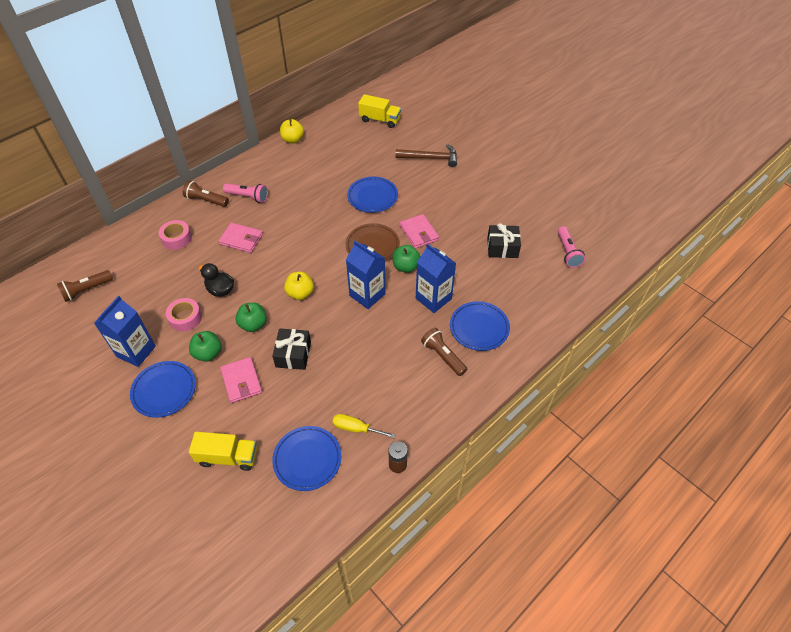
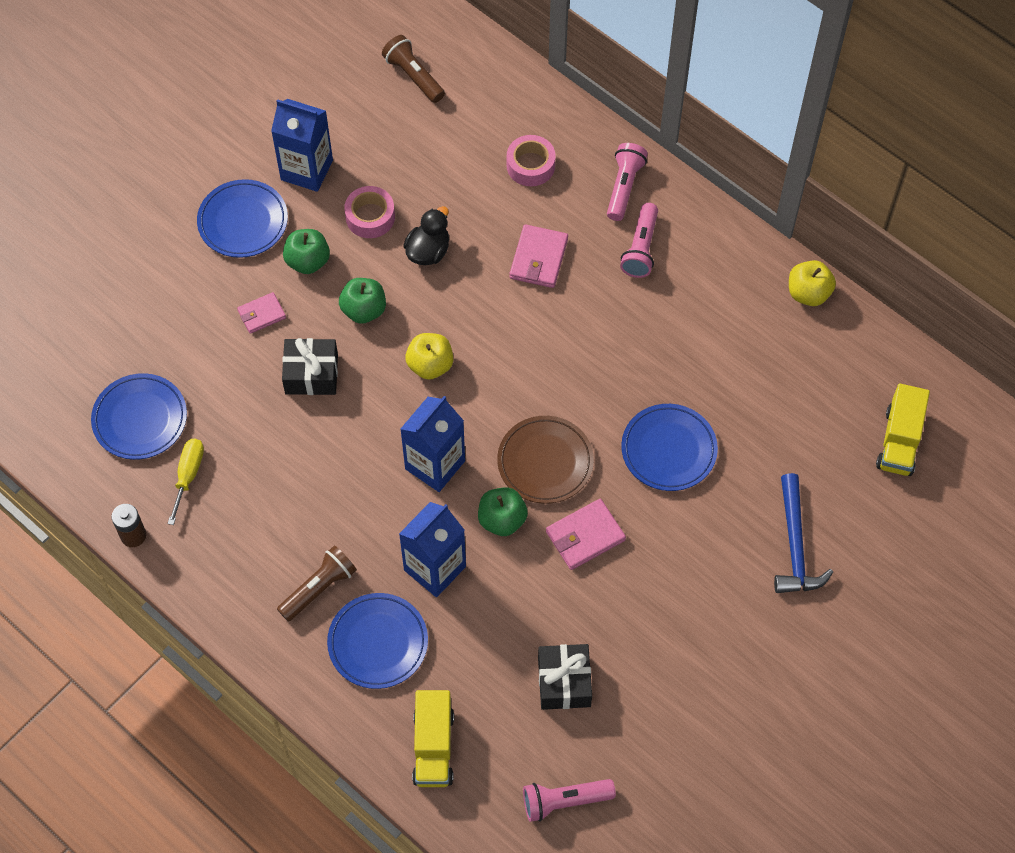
camera: 85 degrees right, 10 degrees up
(206, 200) = (624, 187): brown flashlight -> pink flashlight
(228, 457) = (143, 322): yellow truck -> yellow truck (433, 747)
(241, 381) = (262, 314): pink wallet -> pink wallet, size x0.65
(431, 158) = (795, 546): brown hammer -> blue hammer

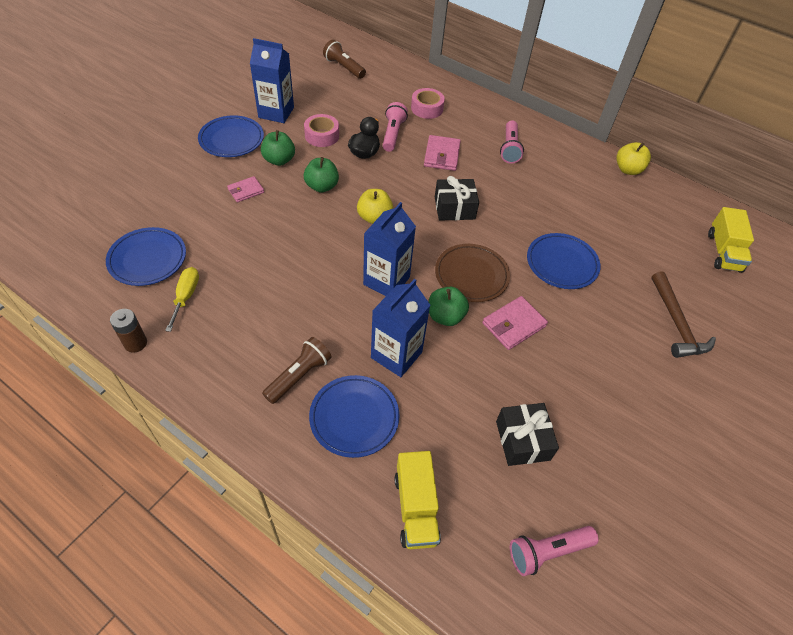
camera: 10 degrees left, 10 degrees down
(311, 374) = (285, 226): black gift -> black gift (454, 208)
(624, 187) = (490, 118): pink flashlight -> pink flashlight (392, 134)
(795, 546) = (676, 324): blue hammer -> brown hammer

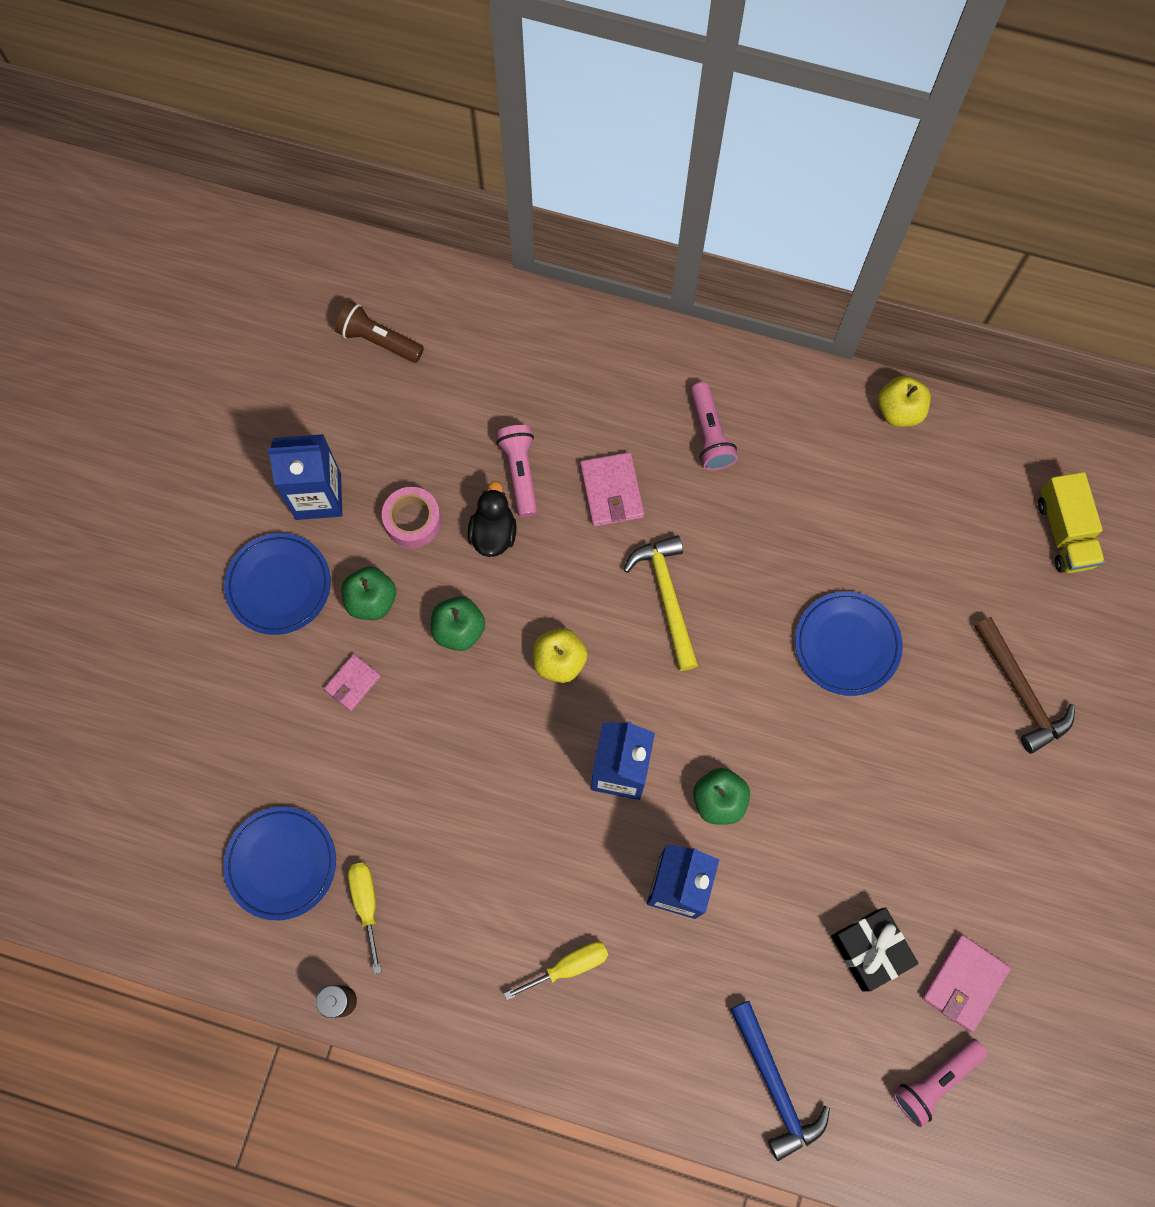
camera: 15 degrees left, 20 degrees up
(299, 376) = (569, 966): brown flashlight -> yellow screwdriver
(354, 418) = (660, 998): blue plate -> none
(416, 508) = (775, 1086): yellow truck -> blue hammer
(427, 108) = (551, 390): pink tape -> none
(454, 208) = (667, 596): black gift -> yellow hammer
(471, 275) = (730, 715): brown plate -> none
(514, 325) = (811, 779): pink wallet -> pink wallet (964, 983)

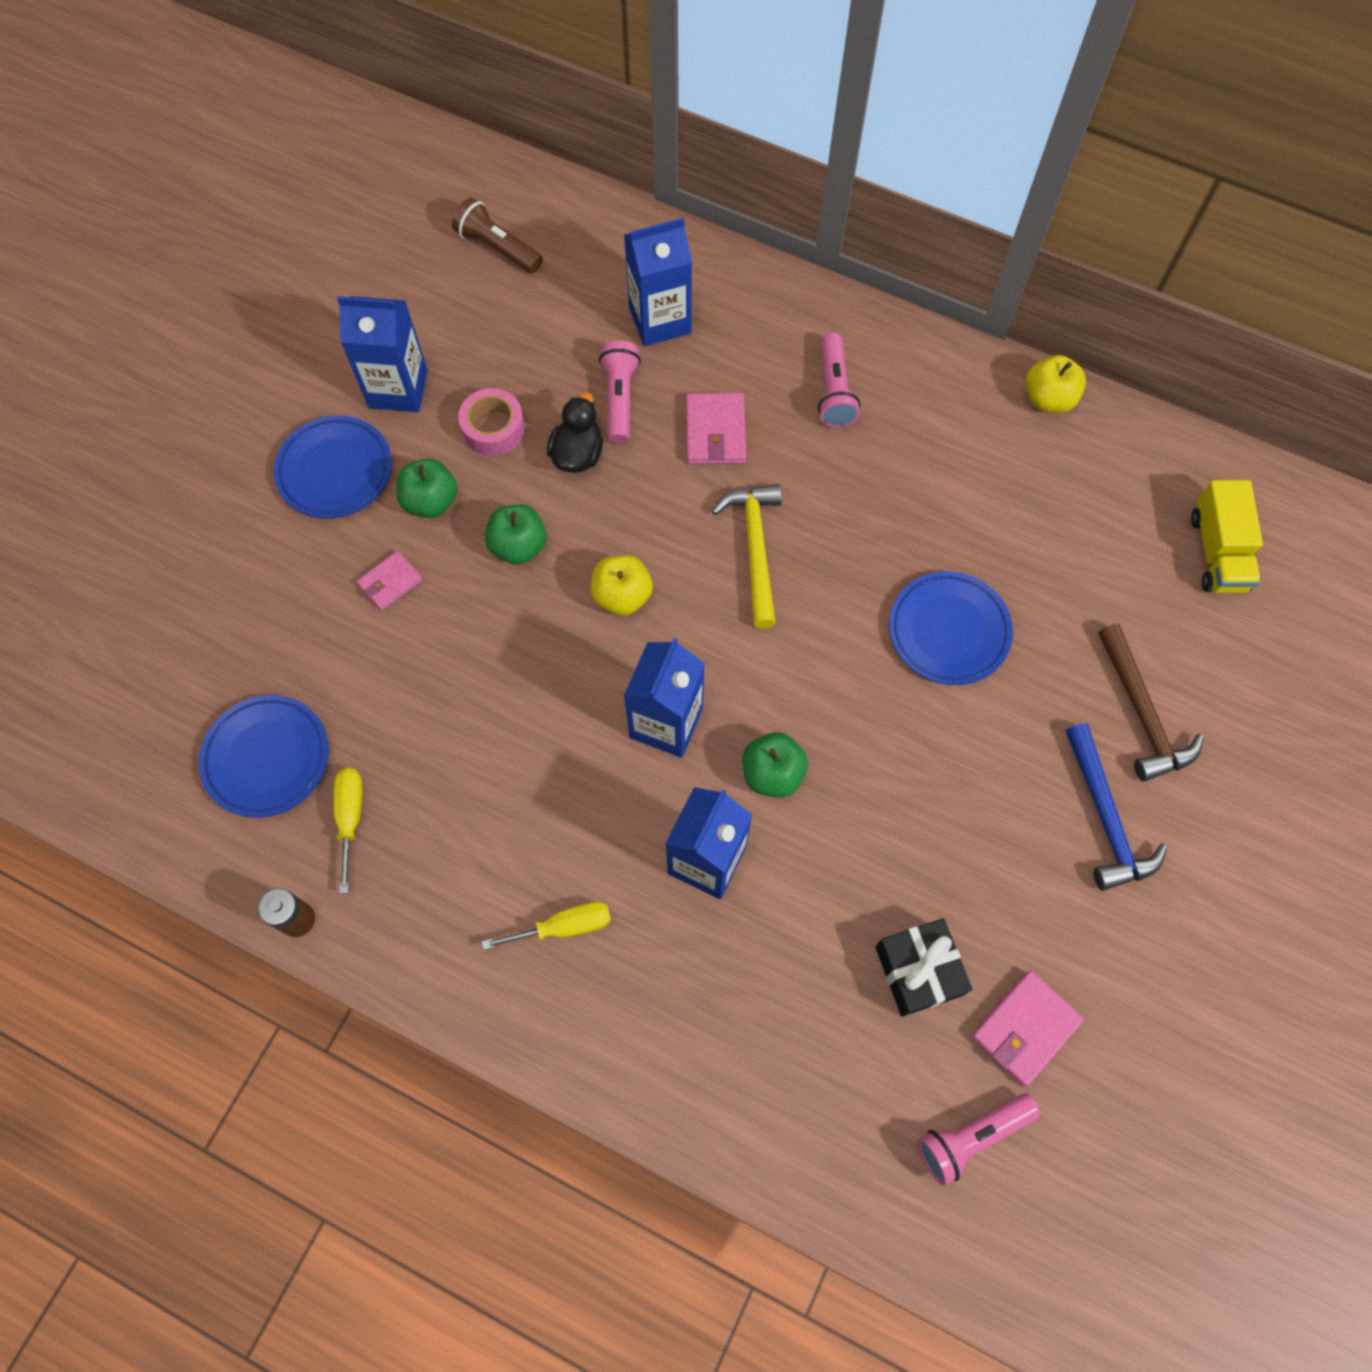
camera: 10 degrees right, 5 degrees down
(541, 390) = (660, 320): none -> blue carton
(775, 1086) = (778, 1108): blue hammer -> blue hammer (1105, 819)

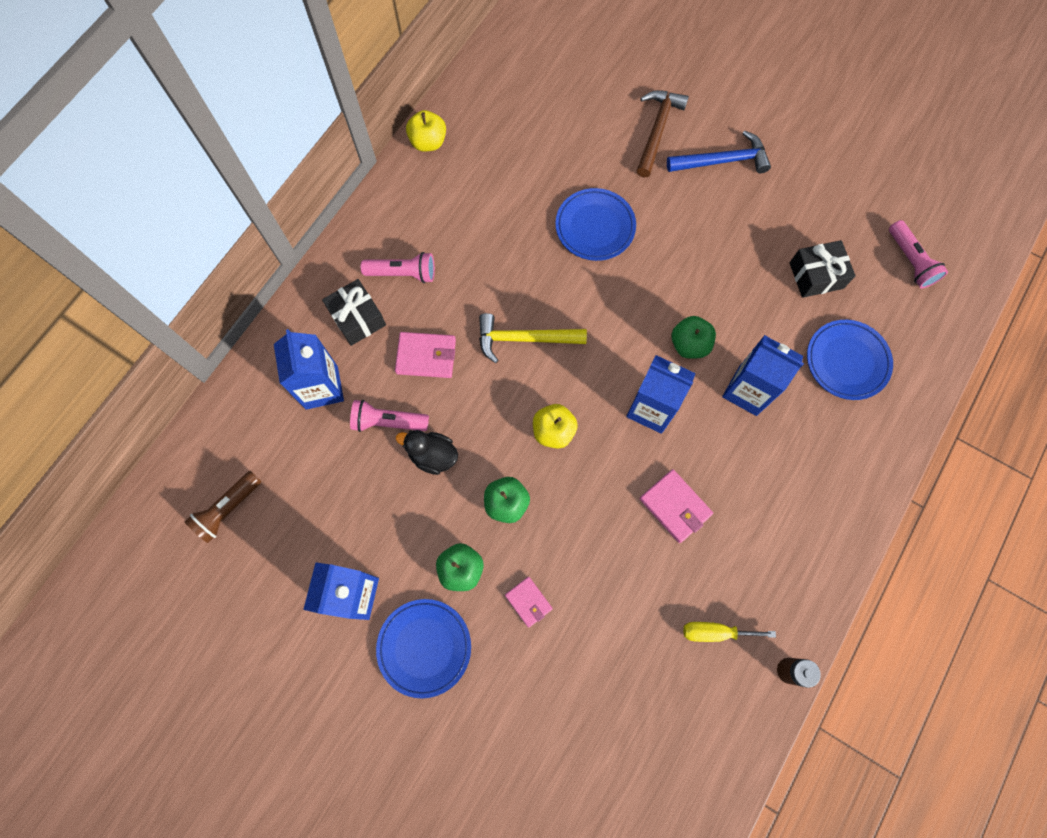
camera: 85 degrees left, 5 degrees up
(267, 758) = (667, 697): blue plate -> blue plate (847, 361)
(493, 428) = (401, 518): pink tape -> none
(564, 927) = (792, 484): yellow screwdriver -> none
(761, 347) = (357, 318): none -> black gift
(1025, 1028) = (848, 224): pink wallet -> pink wallet (675, 506)
(1142, 714) = (657, 130): brown hammer -> brown hammer turned 60 degrees counterclockwise
(1217, 552) = (551, 69): yellow truck -> none

